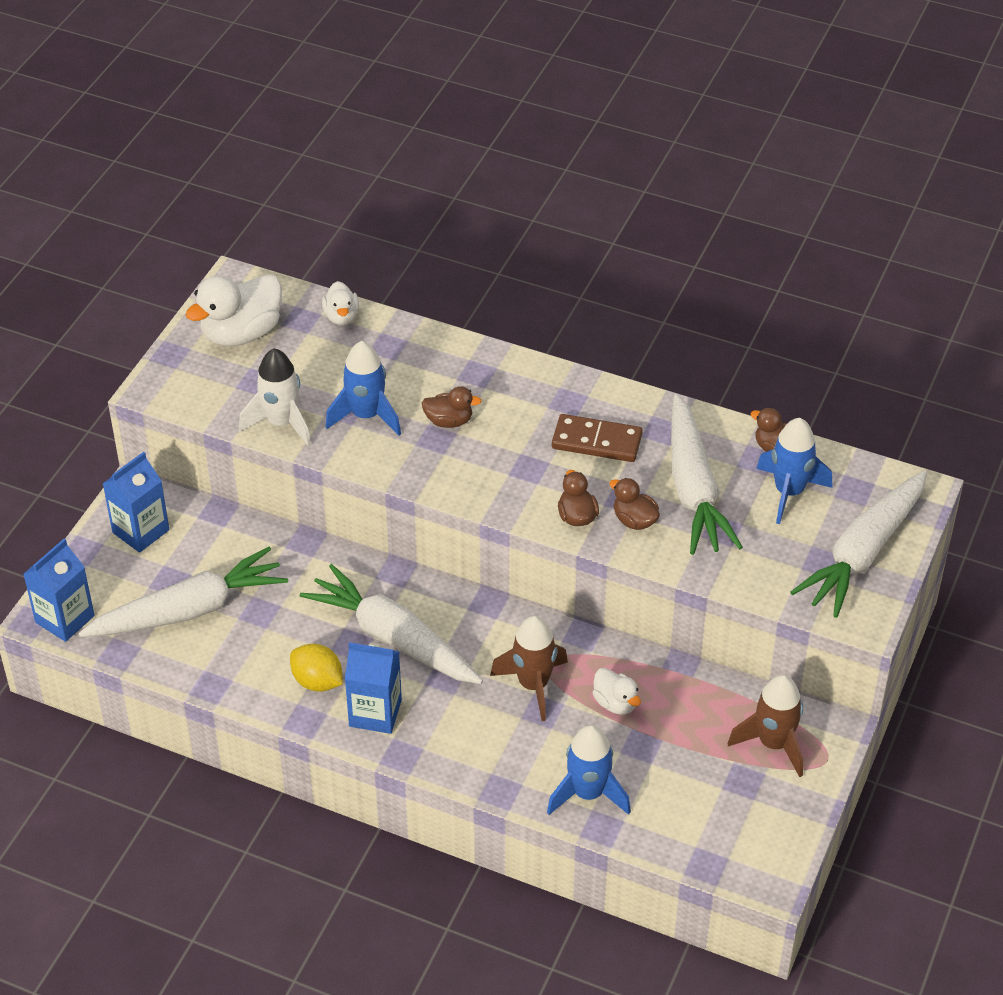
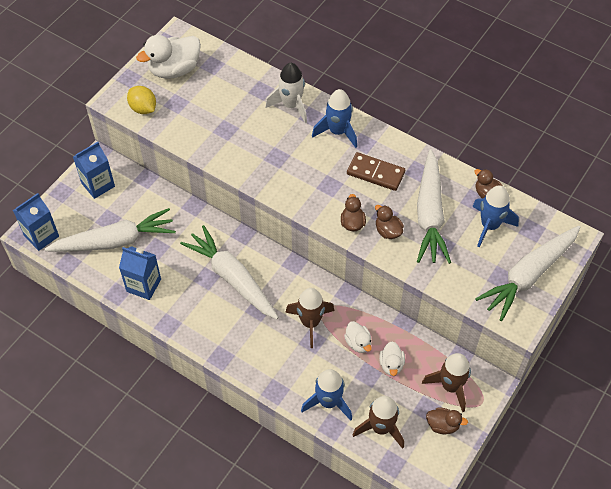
camera: 10 degrees right, 10 degrees up
(281, 423) = (185, 133): white rocket -> white rocket (291, 105)
(317, 681) = (181, 300): yellow lemon -> yellow lemon (143, 108)
(341, 317) = (237, 67): white duck -> white duck (391, 364)
(366, 416) = (237, 135): blue rocket -> blue rocket (337, 132)
(375, 713) = (211, 326): blue carton -> blue carton (143, 285)
(449, 421) = (287, 146): brown duck -> brown duck (443, 425)
(678, 818) = (381, 428): none -> brown rocket

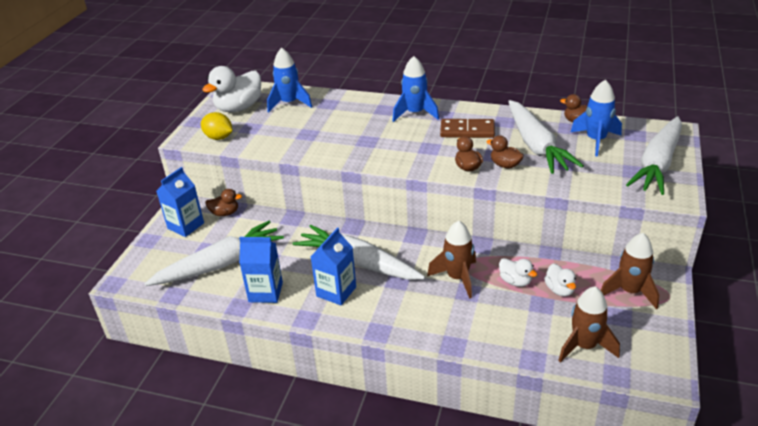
camera: 15 degrees left, 20 degrees down
(41, 236) = (136, 279): blue carton -> blue carton (336, 291)
(291, 105) = (362, 107): white rocket -> none
(328, 402) = (515, 339): blue rocket -> blue rocket (289, 103)
(443, 425) = (645, 326): brown duck -> brown duck (225, 213)

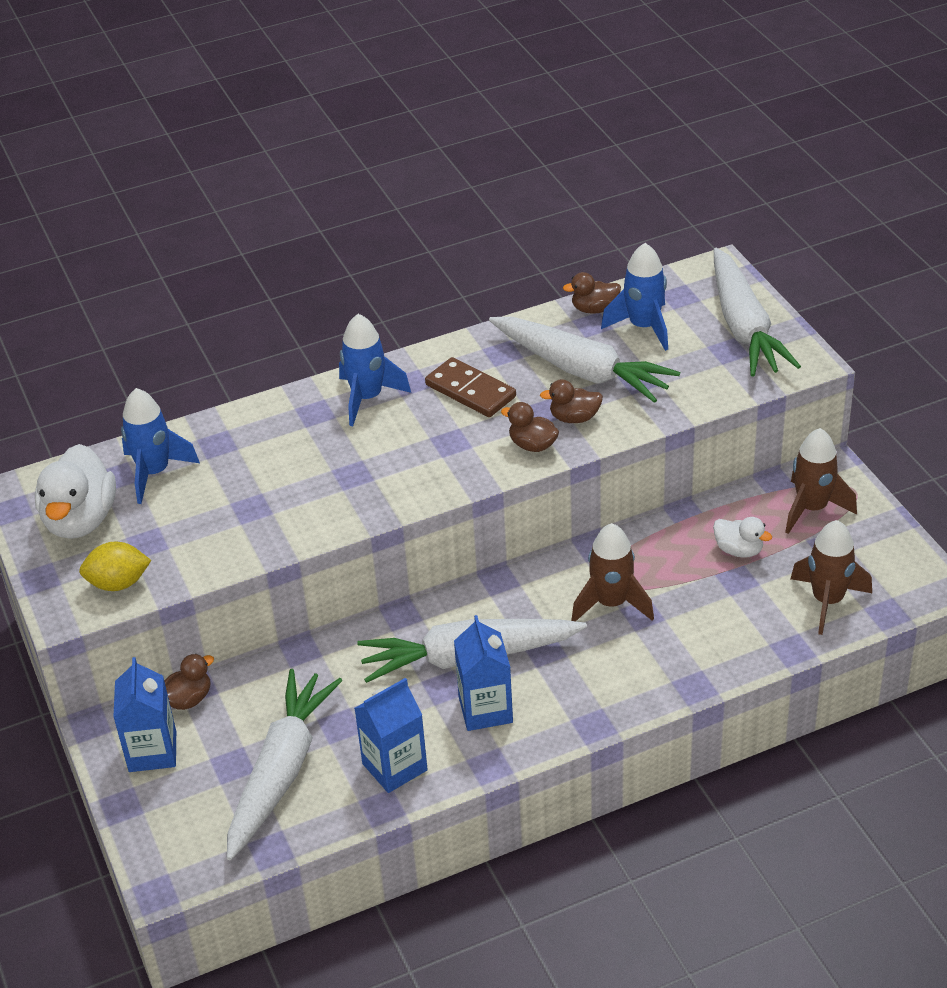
camera: 40 degrees left, 5 degrees up
(467, 131) = (470, 391): brown domino -> brown domino turned 75 degrees clockwise
(515, 281) = (681, 568): white duck -> none

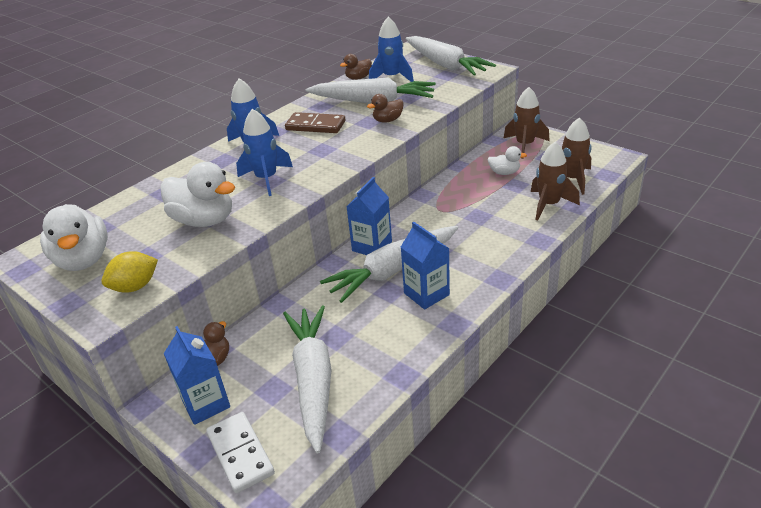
camera: 25 degrees left, 5 degrees down
(154, 473) = (127, 218): blue rocket -> blue rocket (267, 179)
(158, 826) = (240, 454): none -> white domino
(239, 511) = (204, 220): none -> white duck
(394, 767) = (392, 347): blue carton -> blue carton (372, 246)
(532, 445) = (374, 137): brown duck -> none
(611, 603) = (456, 217): brown rocket -> brown rocket (549, 205)

